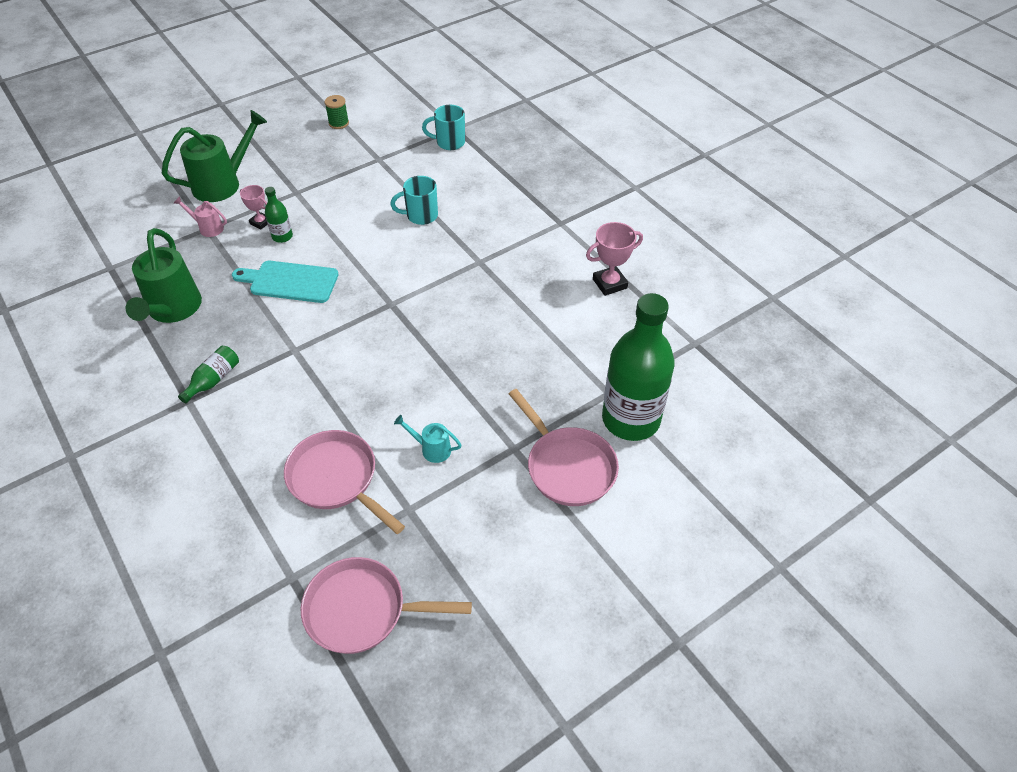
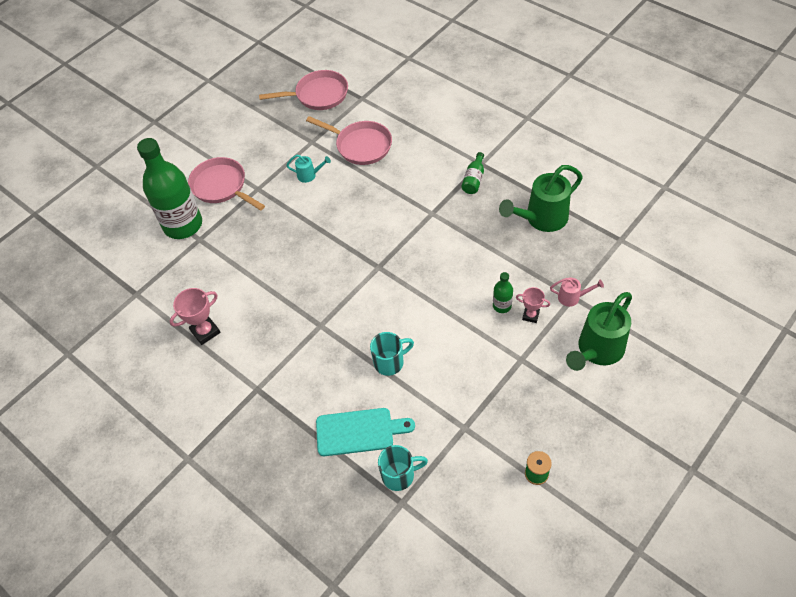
camera: 170 degrees right, 5 degrees up
(172, 310) = (541, 219): green watering can -> green watering can turned 105 degrees counterclockwise
(290, 282) = (468, 265): turquoise cutting board -> turquoise cutting board (358, 431)

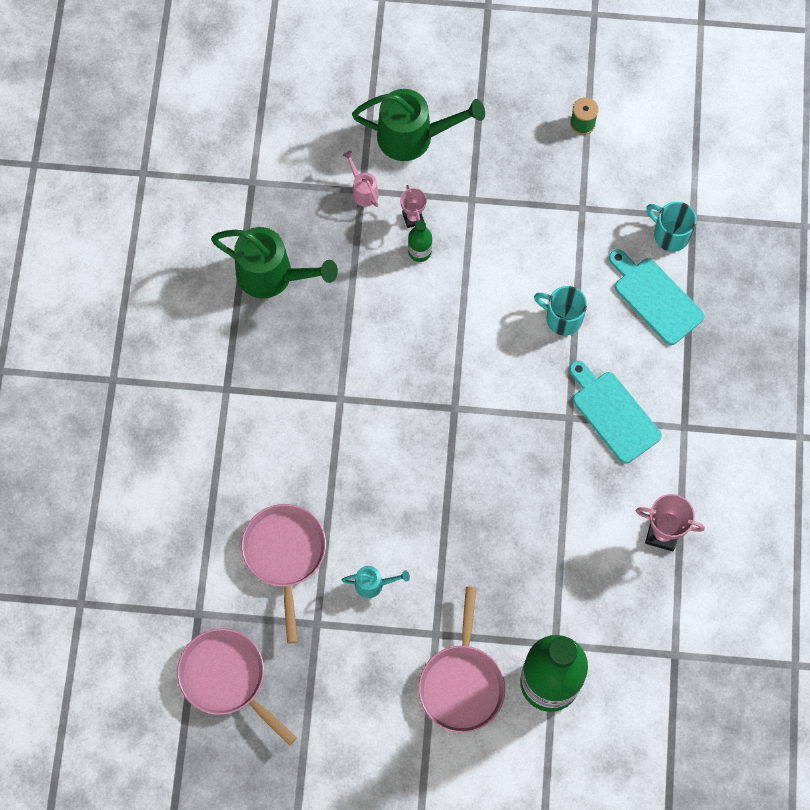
camera: 130 degrees left, 15 degrees up
(301, 352) = (613, 414): none -> turquoise cutting board
(309, 175) = (373, 584): turquoise watering can -> turquoise watering can turned 120 degrees clockwise
(474, 180) = (258, 382): green bottle -> none

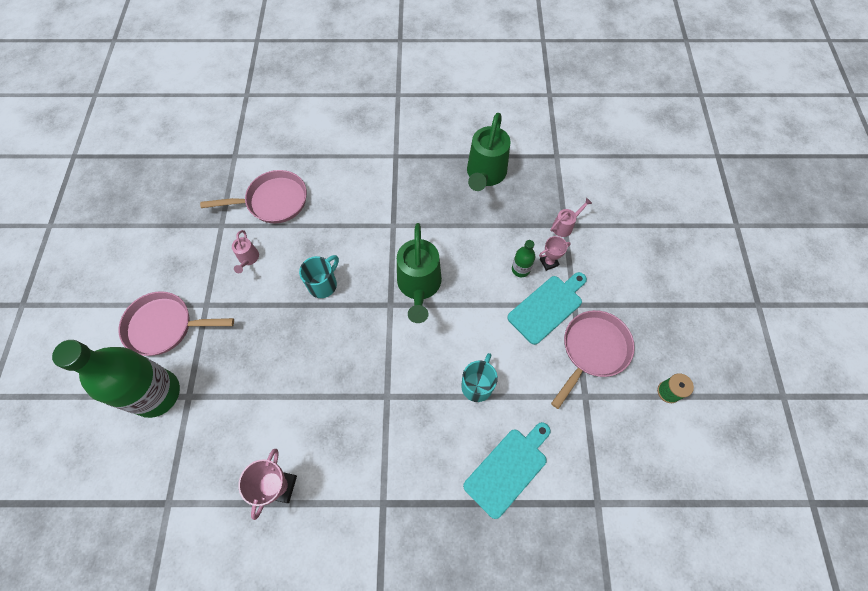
camera: 85 degrees right, 5 degrees down
(227, 678) = (187, 176): pink pan -> pink pan (593, 350)
(373, 584) = (248, 259): turquoise watering can -> pink watering can
(414, 137) = (619, 257): green watering can -> green watering can (419, 286)
(613, 414) = (392, 435): turquoise cutting board -> turquoise cutting board (547, 307)
(670, 235) = (574, 480): turquoise mug -> turquoise mug (323, 284)

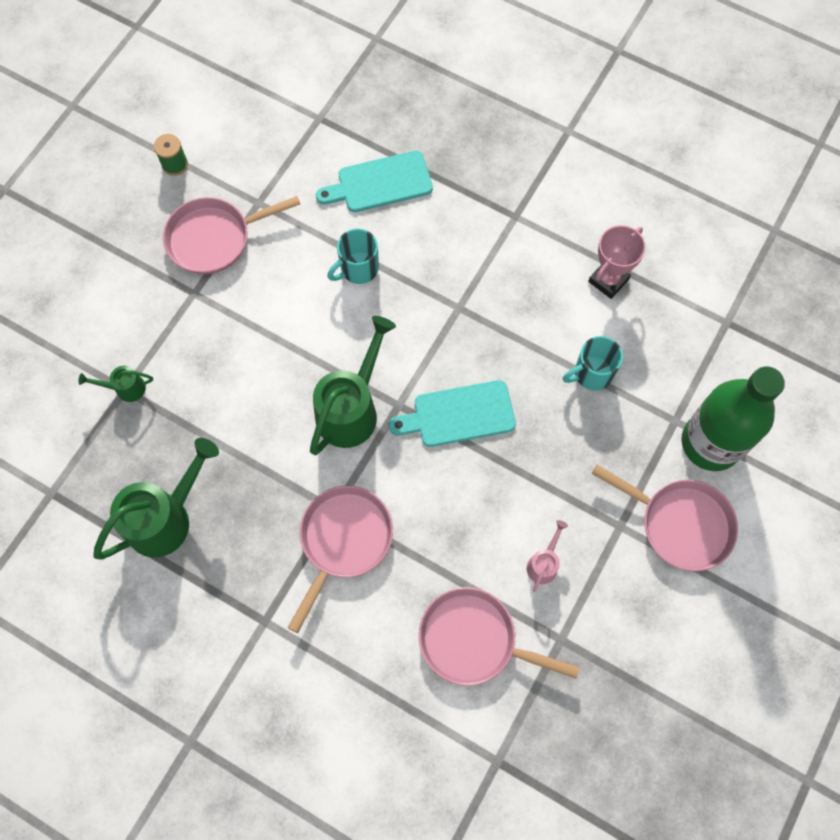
camera: 150 degrees left, 5 degrees up
(323, 284) = (464, 474): turquoise mug -> turquoise mug (591, 373)
(377, 212) = (343, 540): none -> pink pan
(520, 269) = (220, 364): green bottle -> none
(547, 307) = (225, 306): turquoise cutting board -> turquoise cutting board (459, 415)
(549, 262) = (182, 355): pink trophy -> none
(565, 226) = (125, 388): pink watering can -> green watering can

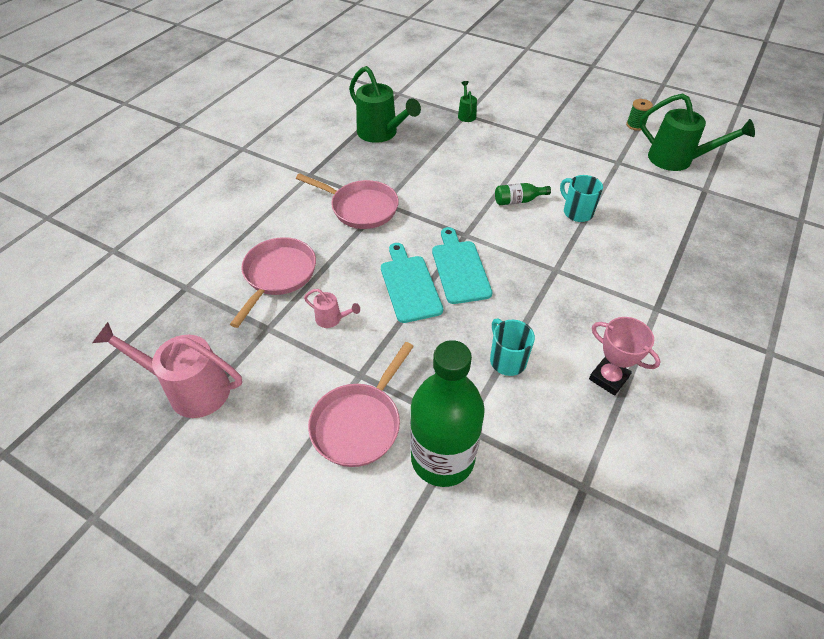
camera: 90 degrees right, 20 degrees down
(214, 238) = (582, 144): pink pan -> none
(334, 335) = (518, 201): none -> green bottle
(352, 409) = (460, 210): green watering can -> green watering can (677, 160)
(380, 183) = (658, 223): turquoise cutting board -> turquoise cutting board (409, 285)
(652, 716) = (190, 389): none -> pink watering can

